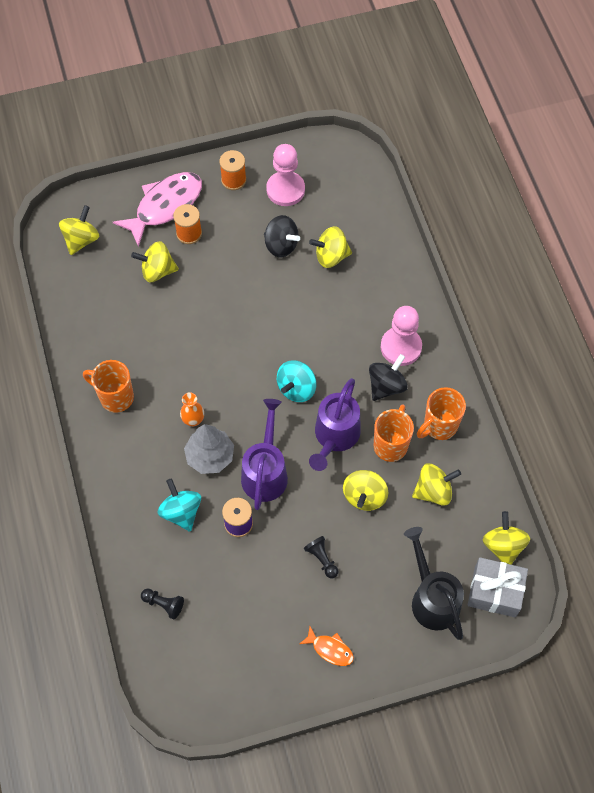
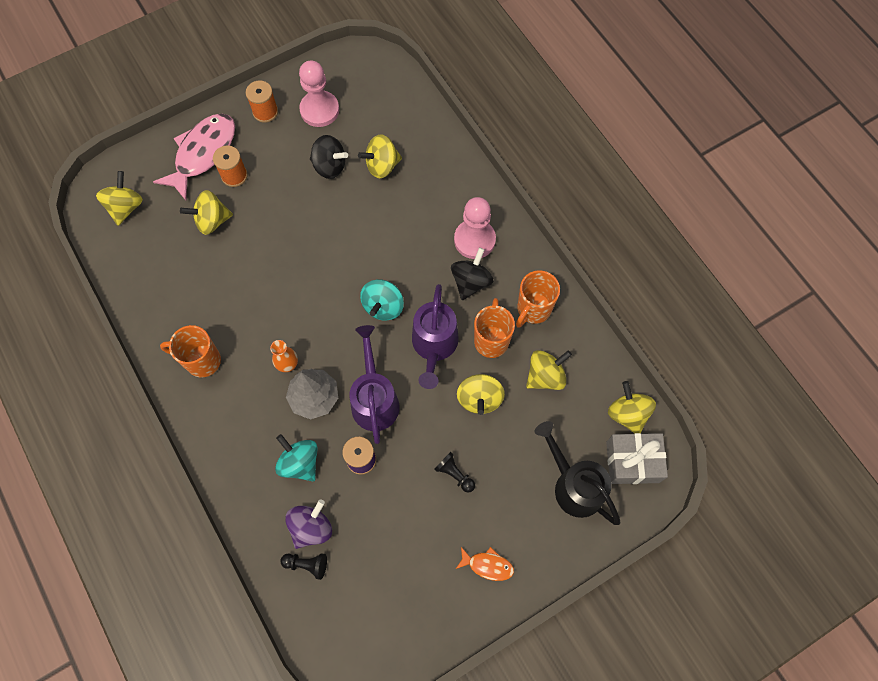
camera: 15 degrees left, 5 degrees up
(176, 572) = (311, 527): none -> purple spinning top

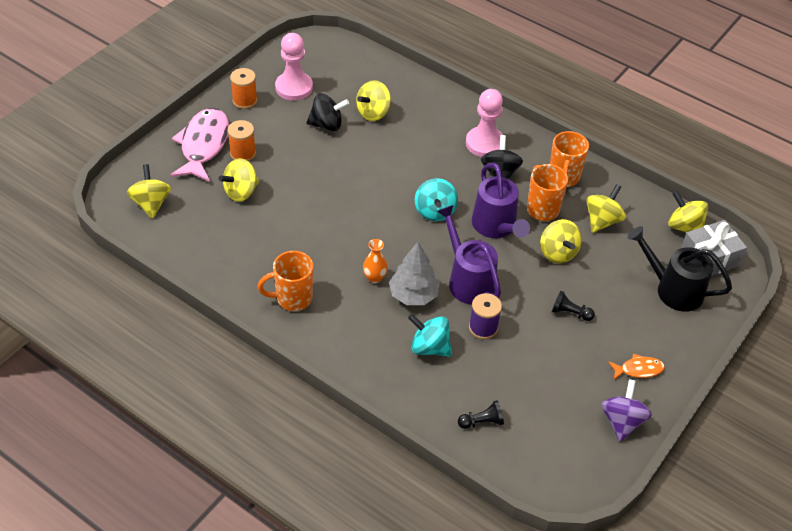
camera: 25 degrees left, 20 degrees down
(311, 527) = (469, 393): purple spinning top -> purple spinning top (622, 421)

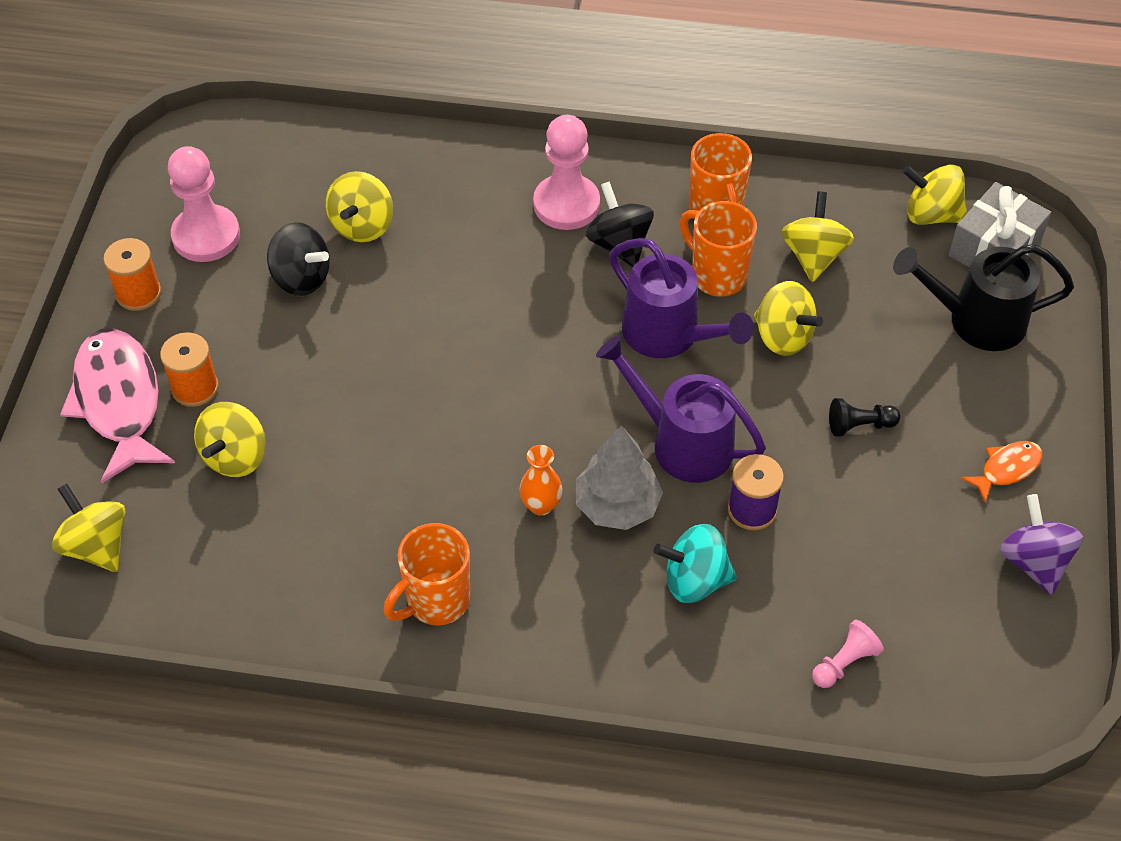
camera: 25 degrees left, 5 degrees up
(327, 125) = (301, 278): black spinning top -> black spinning top turned 60 degrees clockwise
(435, 211) = (562, 351): turquoise spinning top -> none
(482, 422) = (844, 662): black pawn -> pink pawn

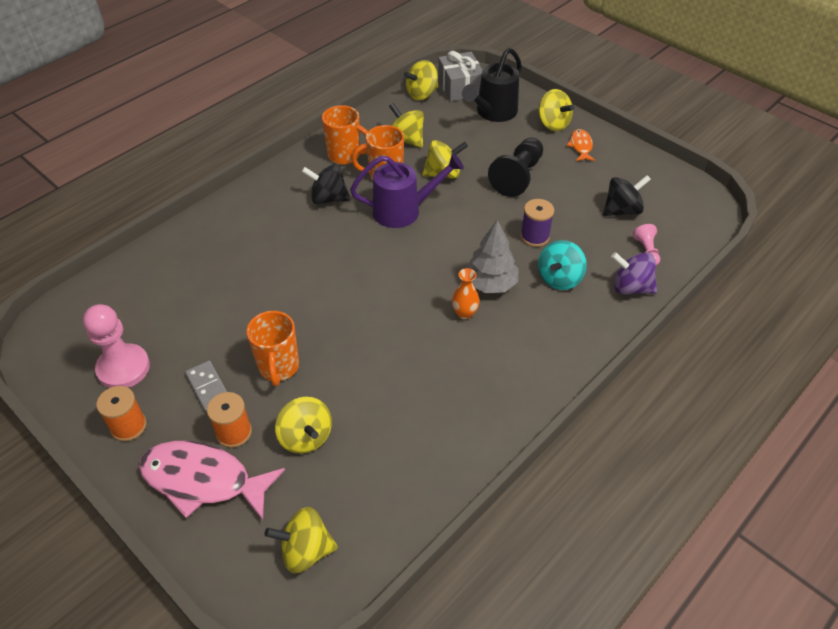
camera: 55 degrees left, 5 degrees down
(235, 326) = (208, 388): none -> grey domino
(301, 278) = (207, 338): black spinning top -> black spinning top (622, 210)
(362, 226) = (201, 291): yellow spinning top -> yellow spinning top (553, 124)
(436, 601) = (490, 390): orange mug -> orange mug (279, 367)
(566, 204) = (281, 204): pink pawn -> none
(681, 442) = (473, 240): purple watering can -> none
(859, 425) = (517, 177): black pawn -> black pawn, size x1.92
(1034, 562) = (636, 164): purple spinning top -> purple spinning top (631, 287)

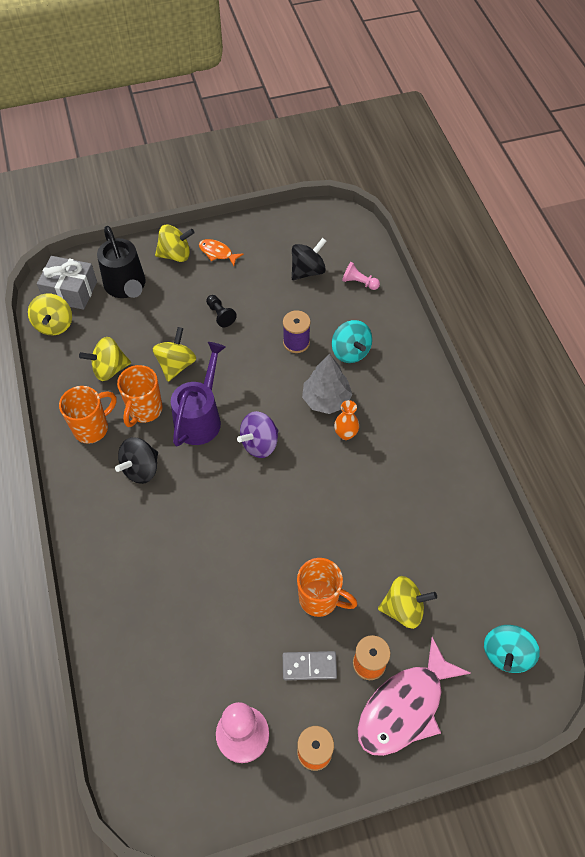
camera: 60 degrees left, 10 degrees up
(305, 551) = (506, 654): yellow spinning top -> turquoise spinning top
(517, 177) = (220, 315): black pawn -> black pawn, size x0.52
(622, 210) = (307, 271): black spinning top -> black spinning top turned 45 degrees clockwise
(631, 287) = (387, 313): purple spinning top -> purple spinning top (259, 443)

